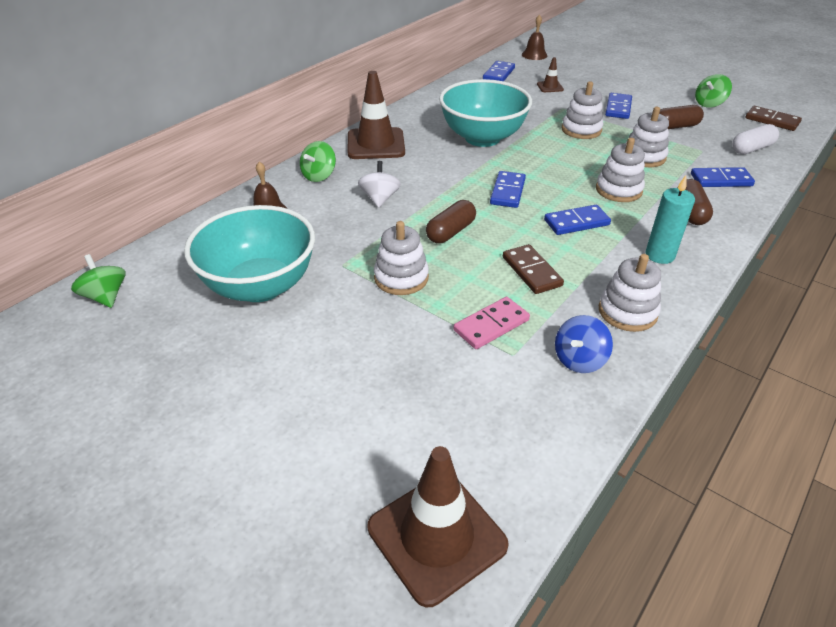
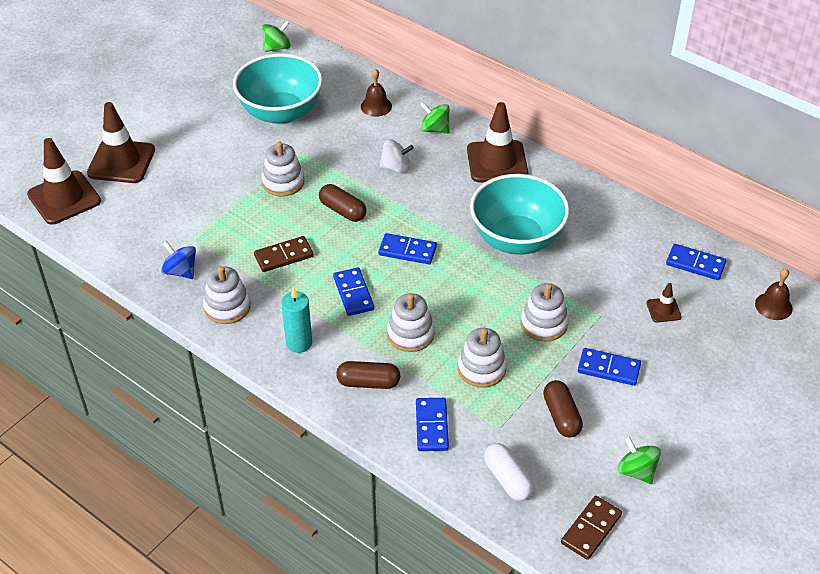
camera: 90 degrees right, 5 degrees up
(343, 459) = (121, 162): none -> brown traffic cone
(491, 325) = (223, 228): pink domino -> none

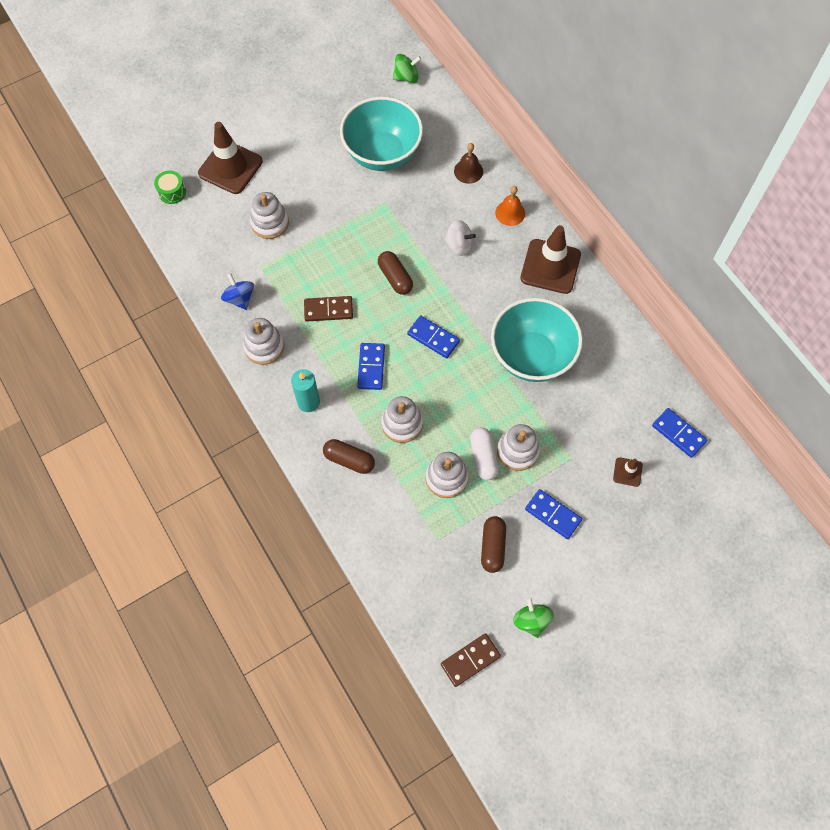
camera: 20 degrees right, 20 degrees up
(64, 198) = (172, 192): brown traffic cone -> green drum
(283, 182) = (356, 231): white stacking toy -> white stacking toy (270, 223)
(432, 426) = (383, 519): blue domino -> none
(435, 129) = (510, 213): green spinning top -> orange bell
(507, 479) = (423, 590): white capsule -> white capsule (483, 457)
(773, 306) = (727, 500): brown bell -> none

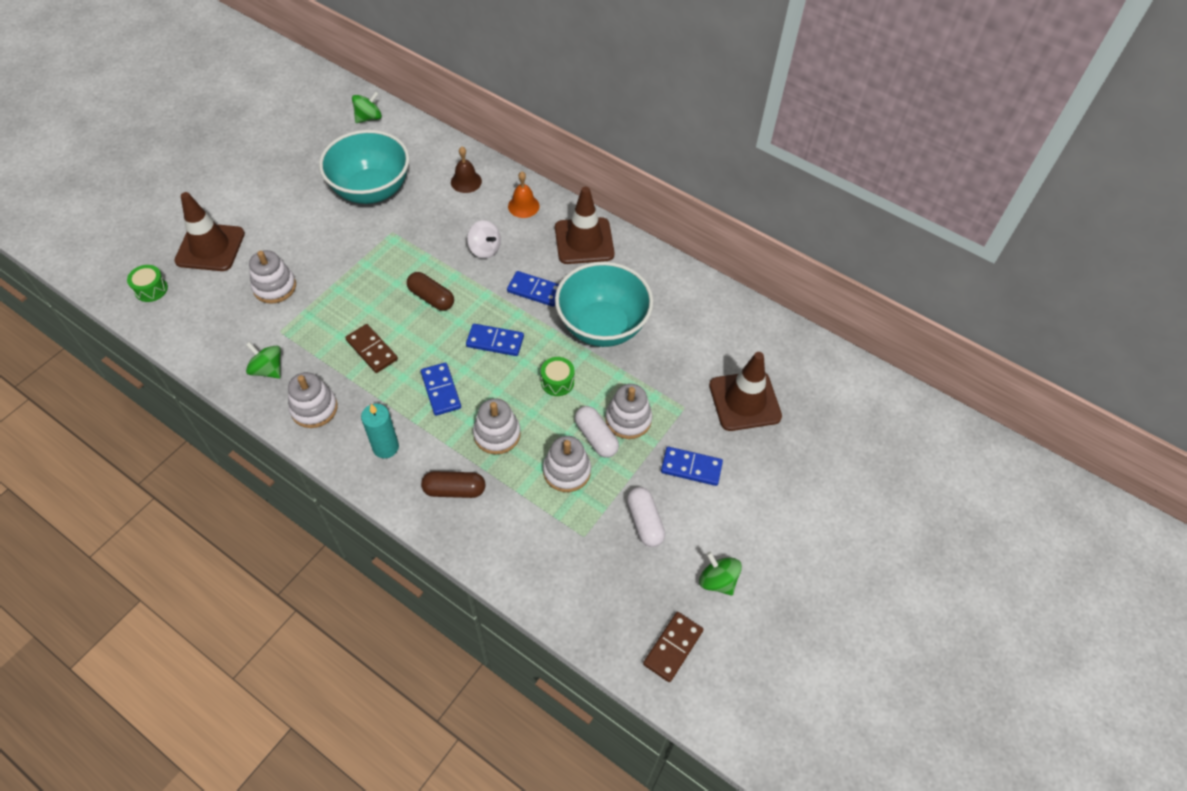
camera: 25 degrees left, 10 degrees down
(240, 298) = (268, 369): blue spinning top -> green spinning top
(328, 310) = (372, 350): brown domino -> brown domino turned 75 degrees clockwise
(459, 245) = (485, 249): white spinning top -> white spinning top turned 45 degrees clockwise
(471, 394) = (557, 382): none -> green drum
(492, 547) = (644, 522): brown capsule -> white capsule
(627, 472) = (744, 401): brown traffic cone -> brown traffic cone, size x2.15
(678, 433) = (775, 349): blue domino -> blue domino (535, 290)

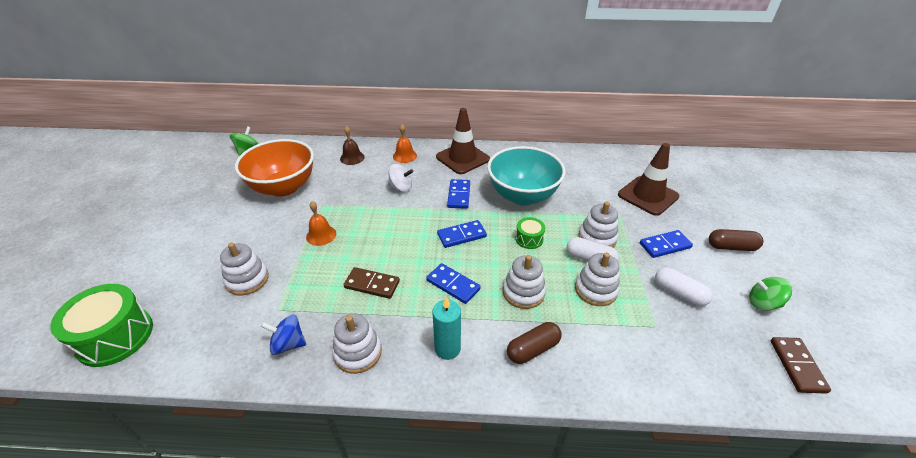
camera: 30 degrees left, 15 degrees down
(151, 289) = (115, 336): green drum -> green drum, size x1.99
(210, 247) = (161, 278): brown traffic cone -> none
(268, 369) = (288, 344): green spinning top -> blue spinning top
(366, 270) = (321, 235): none -> orange bell
(371, 190) = (283, 187): turquoise bowl -> orange bowl
(431, 298) = (389, 230): brown capsule -> brown capsule (731, 247)
(535, 290) = (459, 195): blue domino -> blue domino turned 75 degrees counterclockwise

